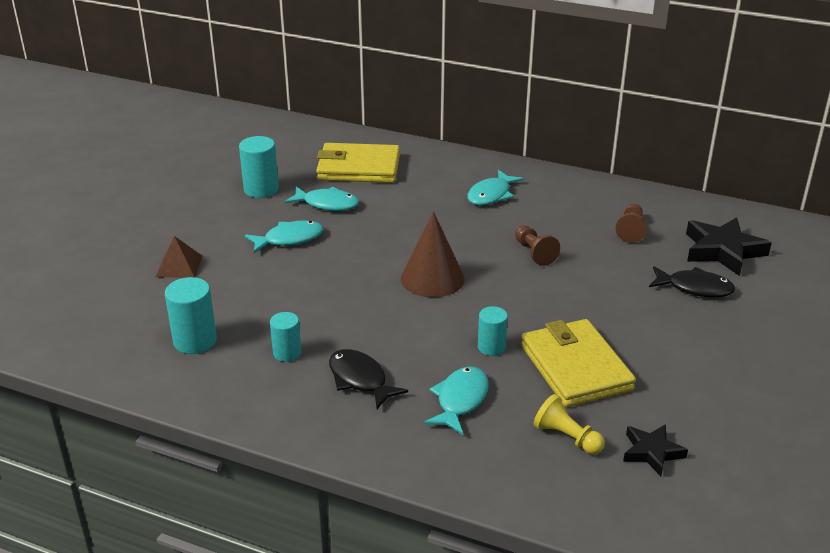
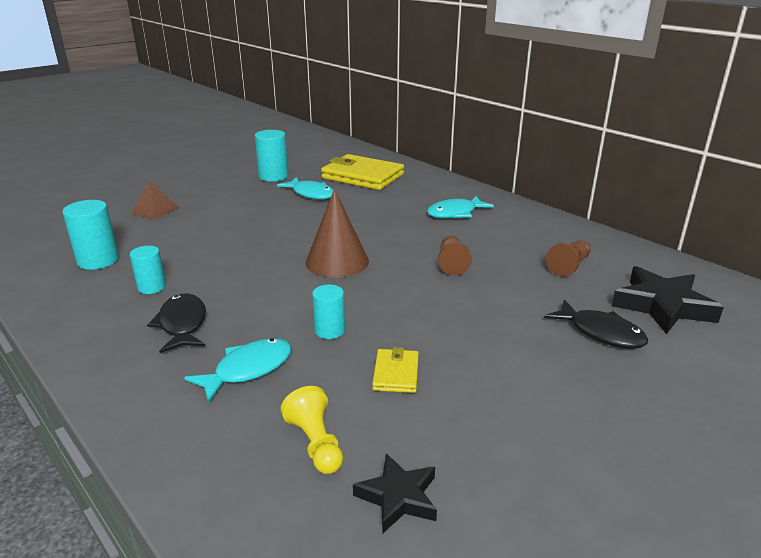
camera: 25 degrees right, 5 degrees down
(289, 239) = (254, 210): turquoise fish -> none
(575, 367) = (396, 373): yellow wallet -> yellow wallet, size x0.47

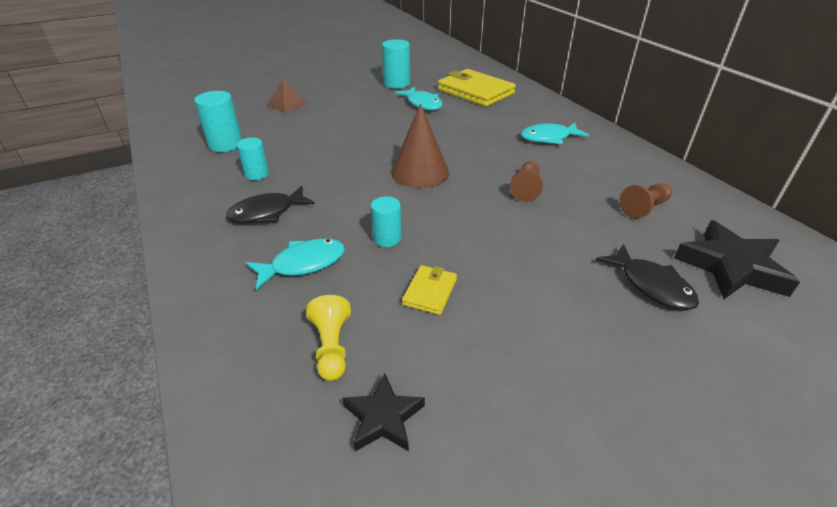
camera: 15 degrees right, 10 degrees up
(182, 324) = (267, 212): black fish -> black fish turned 120 degrees counterclockwise

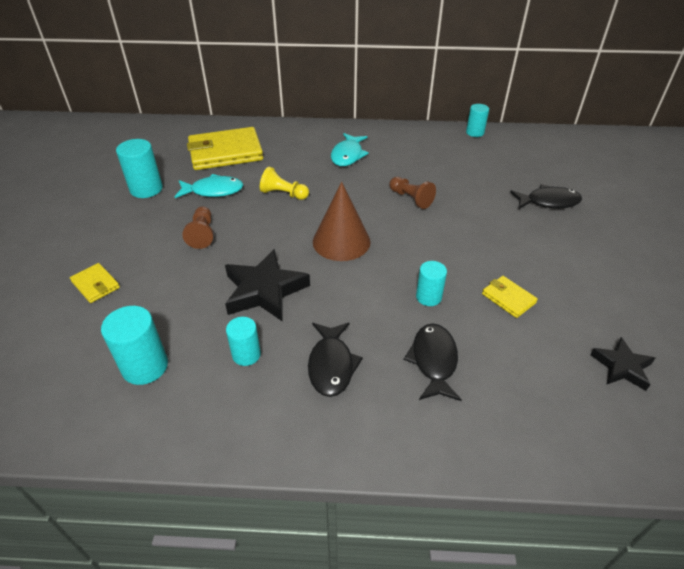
camera: 60 degrees left, 5 degrees up
(287, 104) = (95, 285): brown pyramid -> yellow wallet
(303, 264) = (433, 361): turquoise fish -> black fish
(331, 347) = (546, 373): yellow pawn -> yellow pawn (283, 194)
(644, 208) = (471, 163): brown pawn -> brown pawn (202, 234)
(713, 195) = (475, 132): none -> turquoise cylinder
(731, 267) = (546, 166): black star -> black star (264, 290)

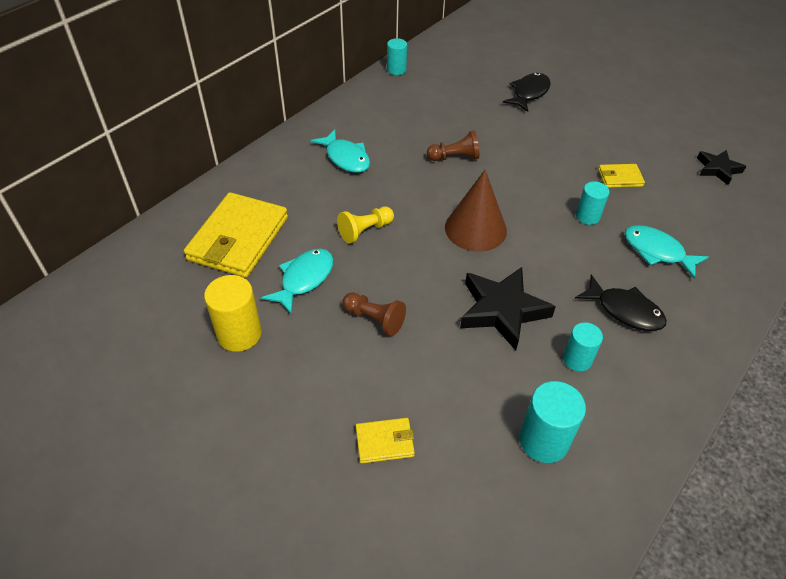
camera: 55 degrees left, 5 degrees up
(146, 189) = (239, 334): turquoise cylinder -> yellow cylinder
(433, 361) = (657, 251): black fish -> turquoise fish

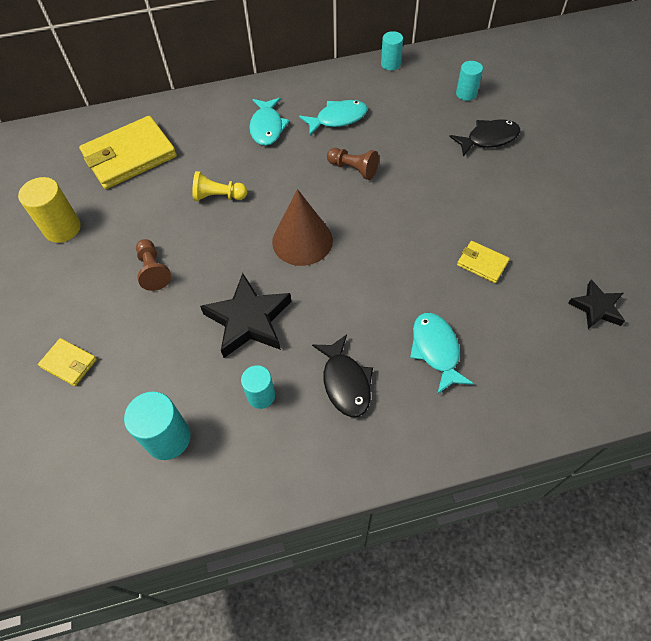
camera: 40 degrees right, 10 degrees up
(304, 279) = (140, 212): turquoise fish -> turquoise fish (337, 119)
(587, 216) = (409, 282): turquoise cylinder -> turquoise cylinder (466, 94)

